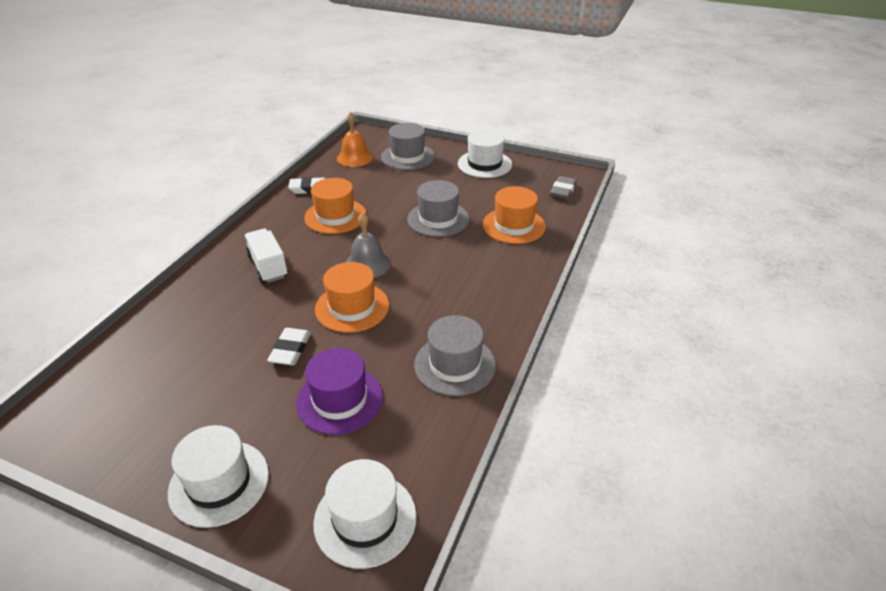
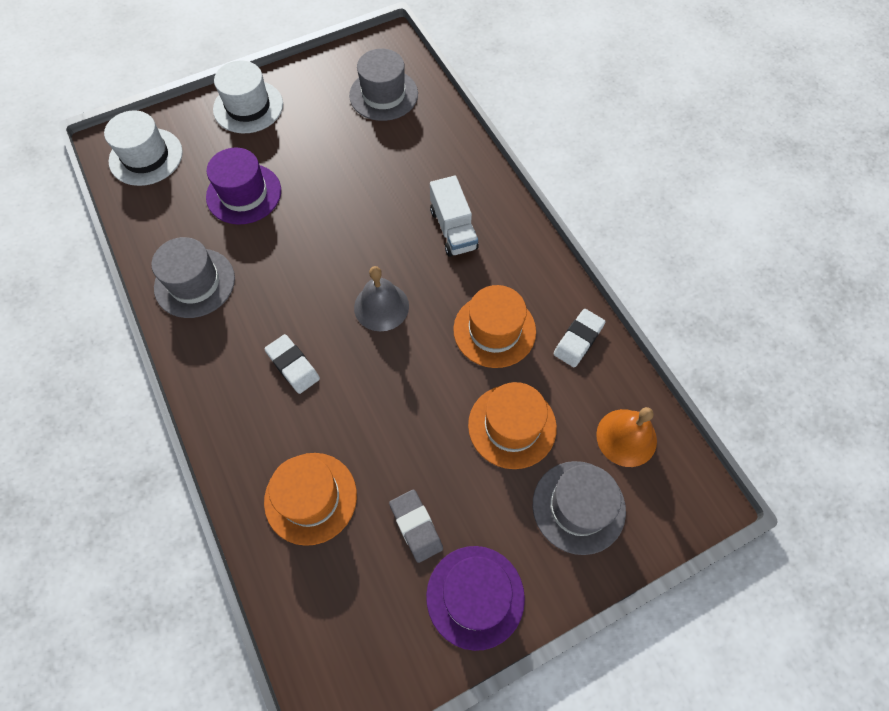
camera: 130 degrees right, 25 degrees up
(268, 266) = (453, 229): white truck -> white truck turned 60 degrees clockwise
(290, 350) = (324, 192): white eraser -> white eraser (293, 366)
(352, 307) = (332, 258): orange hat -> orange hat (512, 426)
(438, 219) = (398, 427): grey hat -> grey hat (383, 95)
(484, 164) = (475, 596): white hat -> purple hat
(563, 191) = (320, 639): grey eraser -> grey eraser (416, 526)

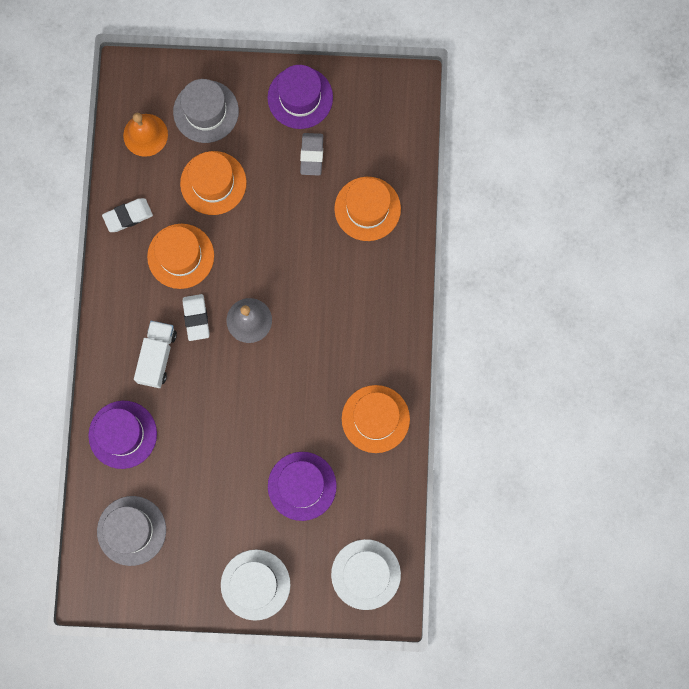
camera: 150 degrees left, 15 degrees up
(195, 283) = (375, 419): grey hat -> orange hat
(293, 366) = (335, 308): white eraser -> white eraser (196, 318)
(441, 155) = (122, 434): none -> purple hat

